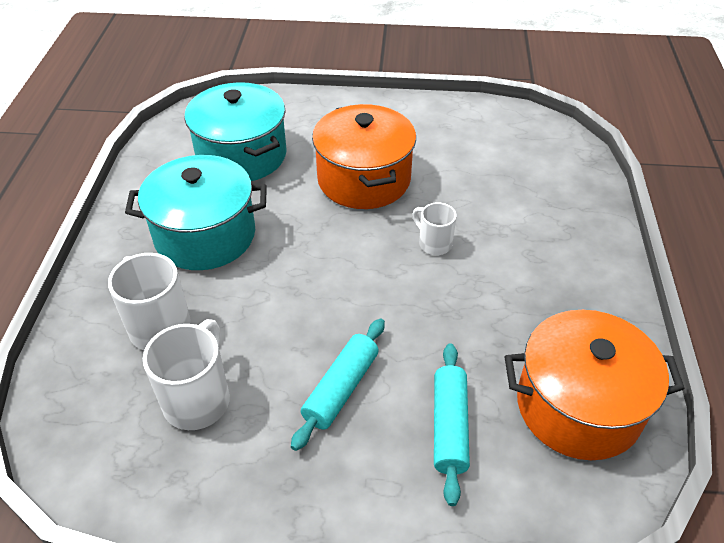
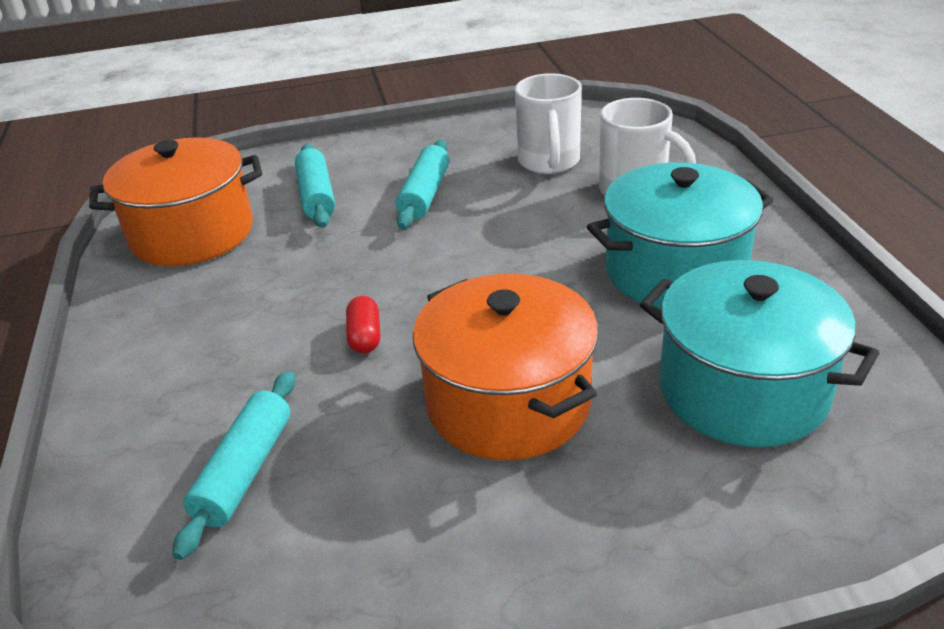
camera: 165 degrees right, 10 degrees down
(434, 243) = (365, 336): white mug -> red capsule
(513, 180) = (245, 471): none -> turquoise rolling pin

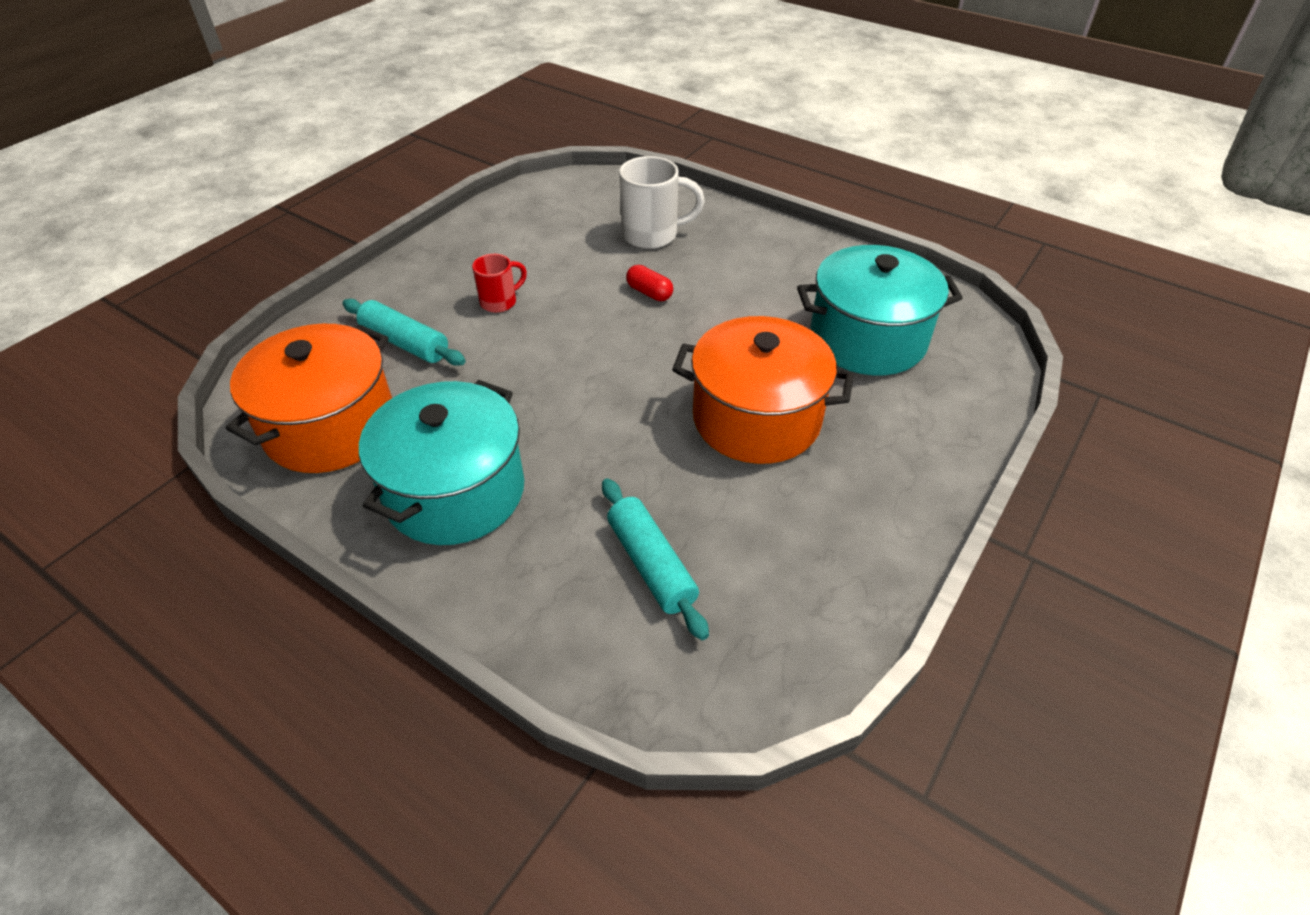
camera: 45 degrees left, 10 degrees up
(365, 336) = (604, 429): red capsule -> red capsule (649, 293)
(425, 195) = (500, 302): turquoise rolling pin -> red mug
(549, 162) = (563, 236): white mug -> none
(675, 271) = (746, 282): turquoise pot -> turquoise pot (455, 492)

